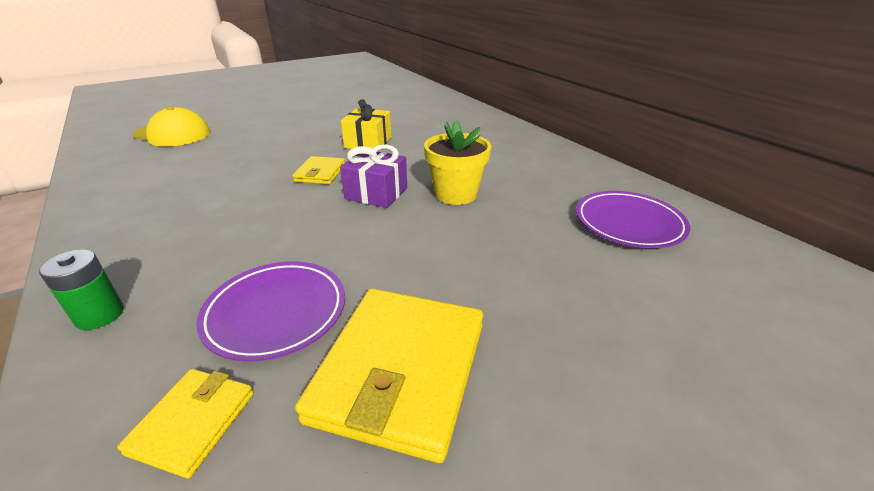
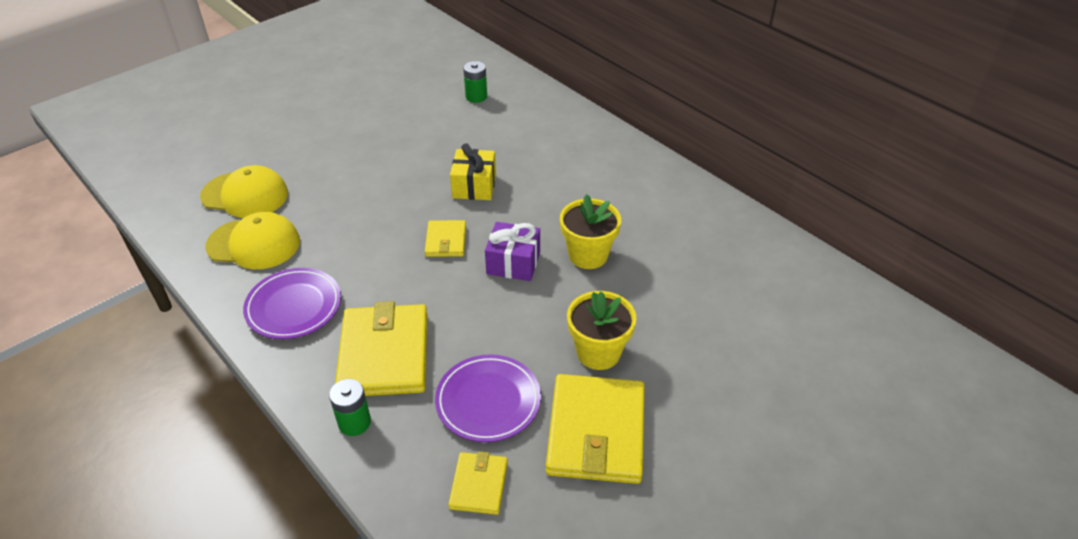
camera: 10 degrees left, 10 degrees up
(149, 161) = (254, 244): none -> yellow cap
(192, 252) = (384, 354): none -> yellow wallet
(398, 99) = (476, 96): none -> green battery
(437, 277) = (598, 352): none -> yellow flower pot
(628, 223) = (743, 273): purple plate -> purple plate (294, 307)

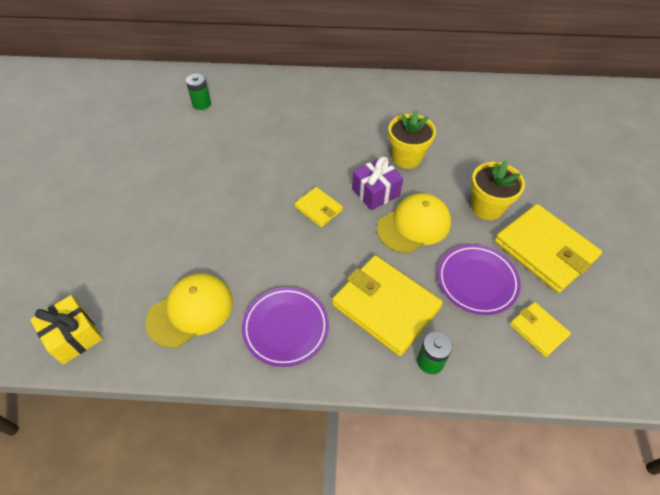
camera: 45 degrees left, 10 degrees up
(245, 195) = (128, 283): yellow cap -> yellow cap (414, 225)
(474, 186) = (285, 162): yellow gift -> yellow gift (74, 336)

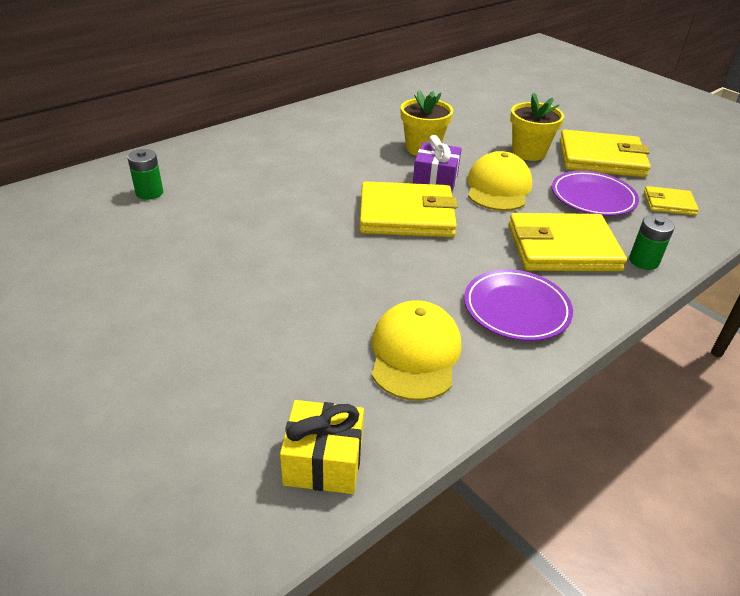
camera: 45 degrees left, 15 degrees down
(318, 208) = (406, 215): yellow wallet -> yellow wallet, size x1.94

